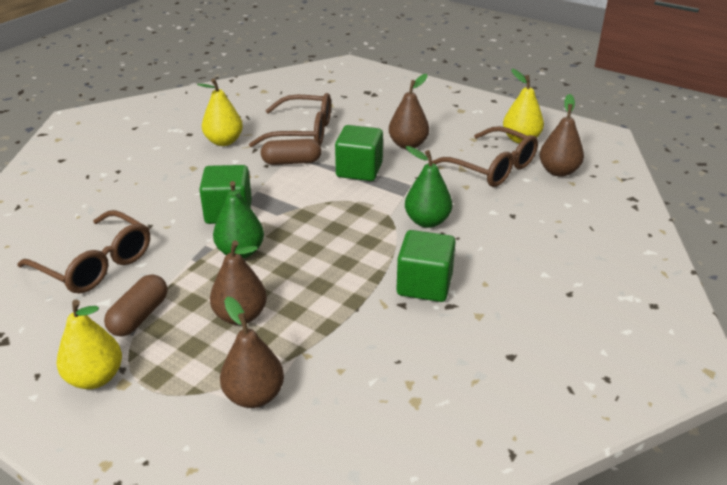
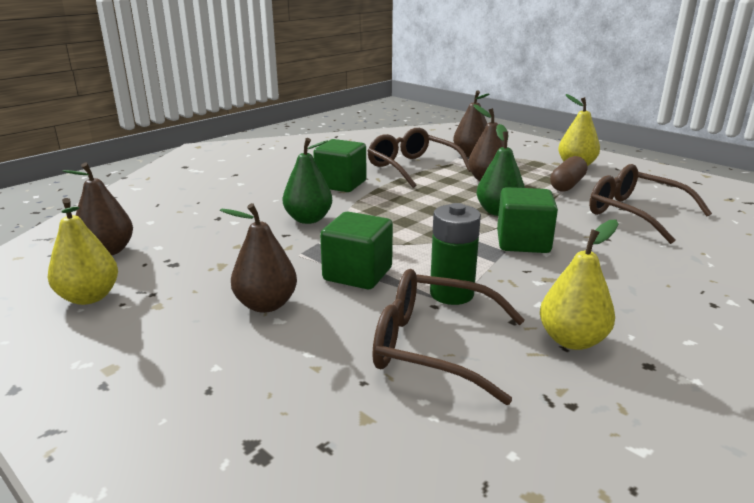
camera: 170 degrees left, 10 degrees down
(291, 162) = (451, 294): brown capsule -> green battery
(492, 168) = (182, 262): brown glasses -> brown glasses (412, 167)

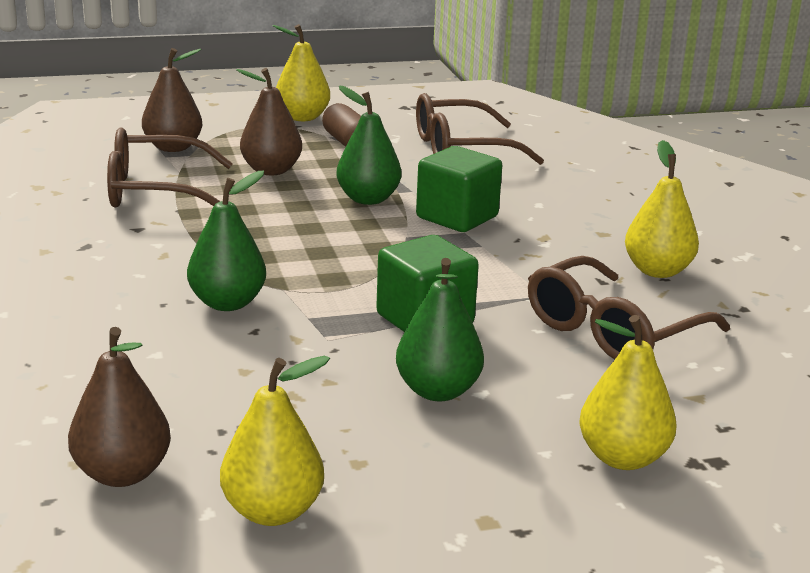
camera: 60 degrees left, 0 degrees up
(231, 403) = (622, 458): none -> yellow pear
(266, 305) = (438, 391): brown pear -> green pear
(341, 184) = (137, 249): green cube -> none
(451, 294) = (524, 288): green battery -> none

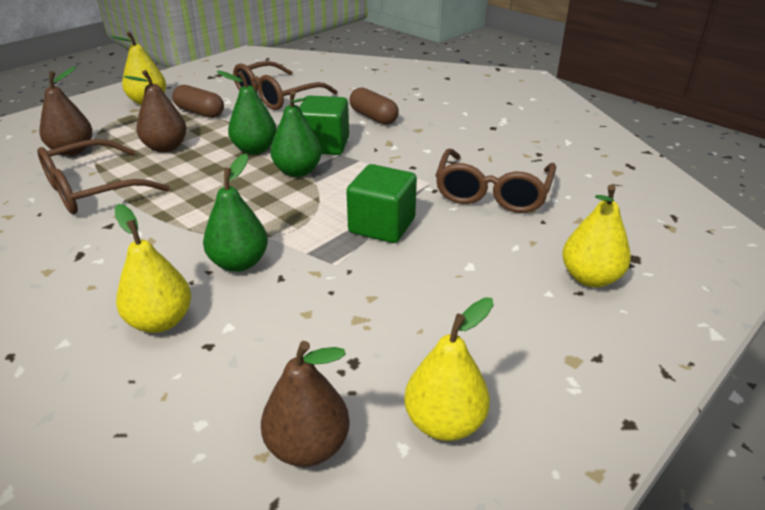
camera: 30 degrees left, 10 degrees up
(438, 391) = (444, 276): green pear -> green pear (298, 171)
(559, 203) = (373, 117): none -> brown capsule
(657, 271) = (472, 145): yellow pear -> yellow pear (160, 321)

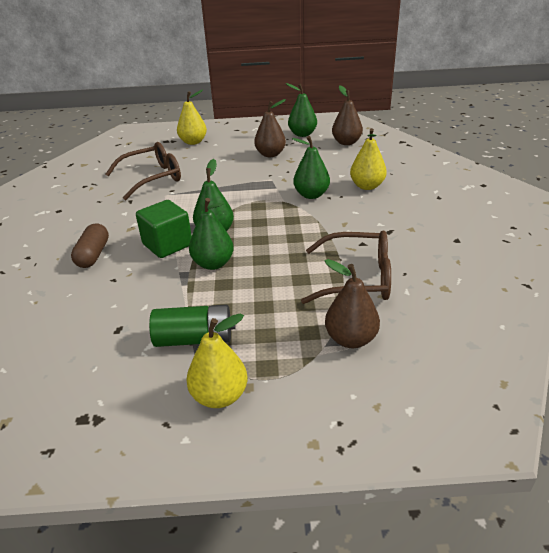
camera: 135 degrees left, 0 degrees up
(165, 147) = (271, 300): brown pear -> brown pear (270, 154)
(200, 112) = (195, 339): brown capsule -> green battery
(277, 96) = (104, 325): brown glasses -> none
(382, 226) = (226, 185): green cube -> none
(444, 422) = (302, 134): yellow pear -> green pear

